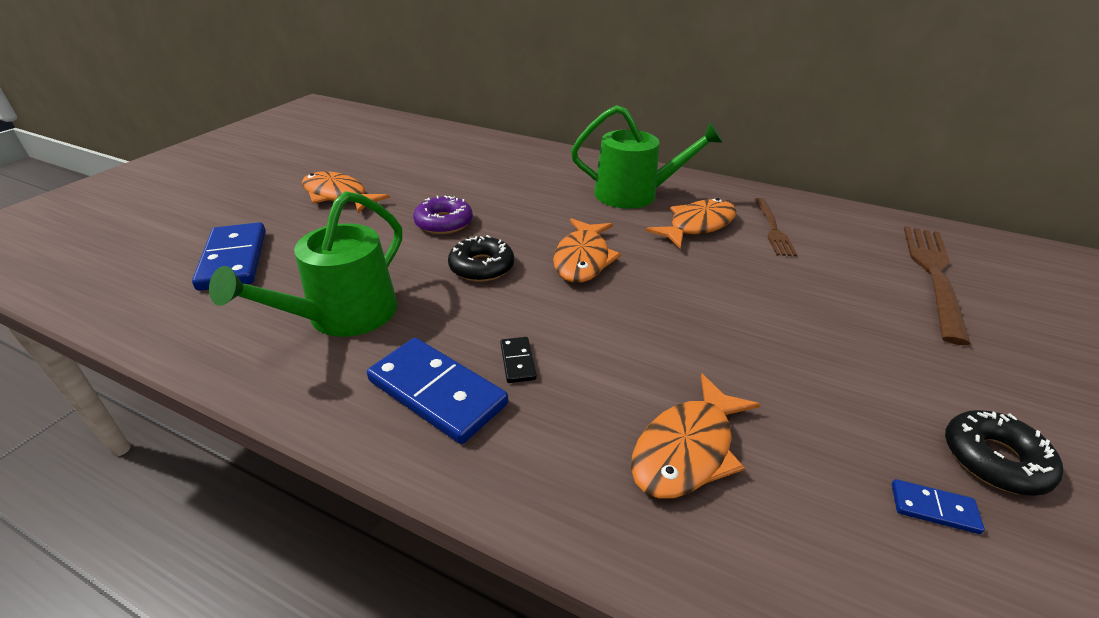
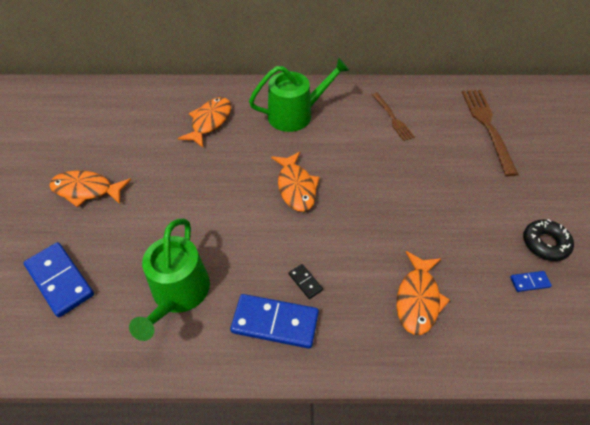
camera: 25 degrees left, 15 degrees up
(444, 222) = (185, 188): purple donut -> none
(481, 267) = (237, 218): black donut -> none
(697, 225) = (348, 131): orange fish -> orange fish (210, 122)

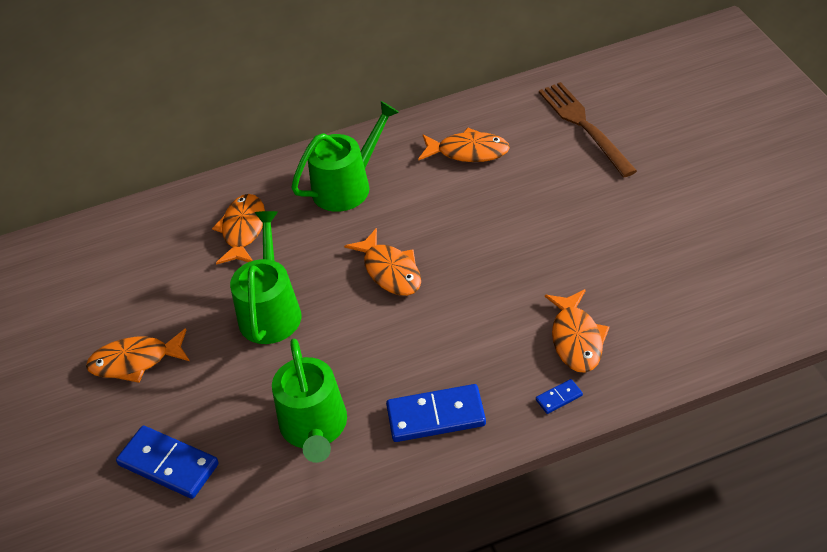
camera: 15 degrees left, 5 degrees down
(196, 187) = (270, 311): none -> green watering can
(305, 282) = (449, 366): black domino -> none
(392, 118) = (468, 152): brown fork -> orange fish
(529, 282) = (685, 281): blue domino -> blue domino (559, 398)
(545, 243) = (689, 236): black donut -> none

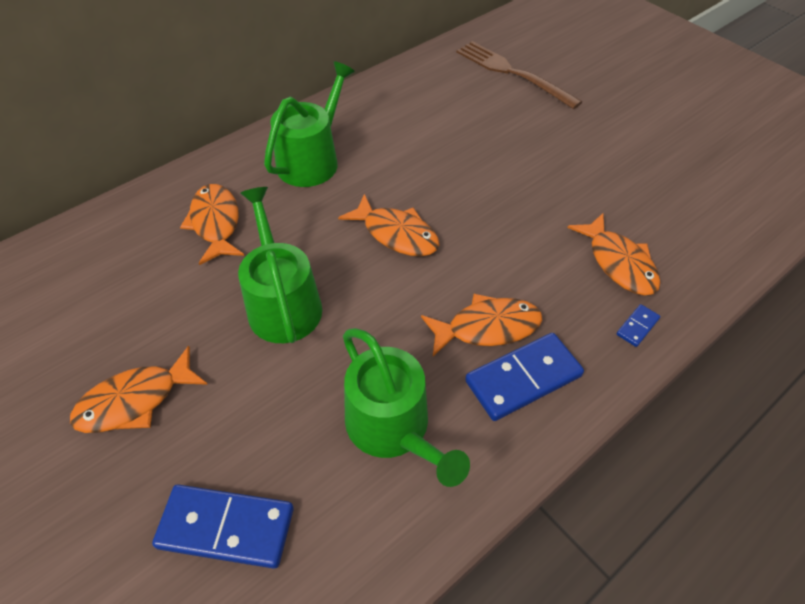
camera: 25 degrees left, 5 degrees up
(468, 152) = (418, 110): orange fish -> orange fish (487, 327)

